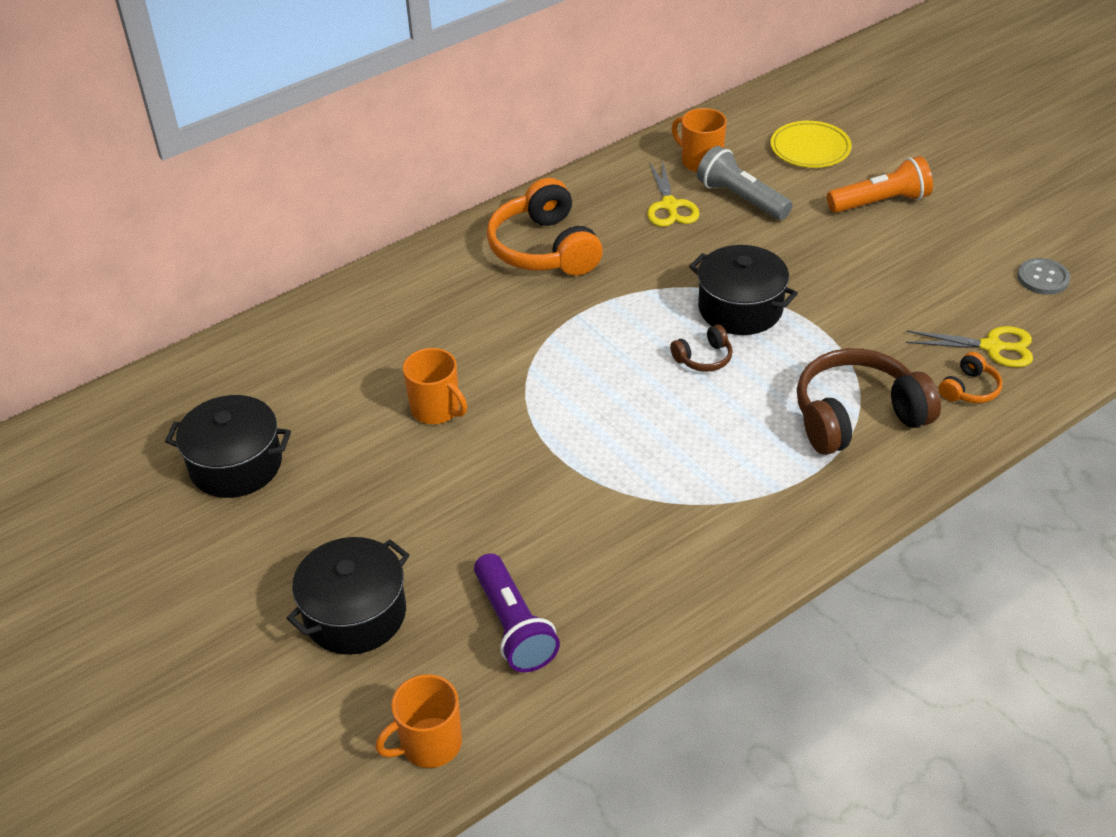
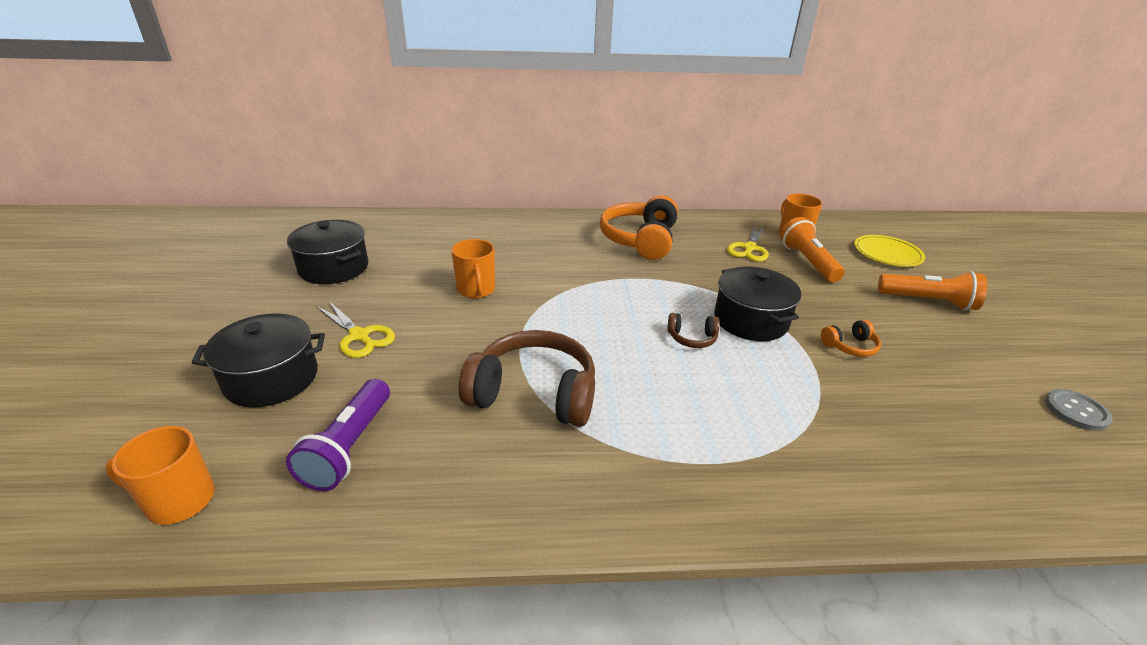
camera: 30 degrees right, 10 degrees down
(741, 198) = (807, 262): grey flashlight -> orange flashlight
(857, 416) = (795, 437): brown headphones -> brown headphones (534, 393)
(969, 389) = (935, 468): orange headphones -> orange headphones (850, 346)
(992, 347) = (983, 443): yellow scissors -> yellow scissors (359, 336)

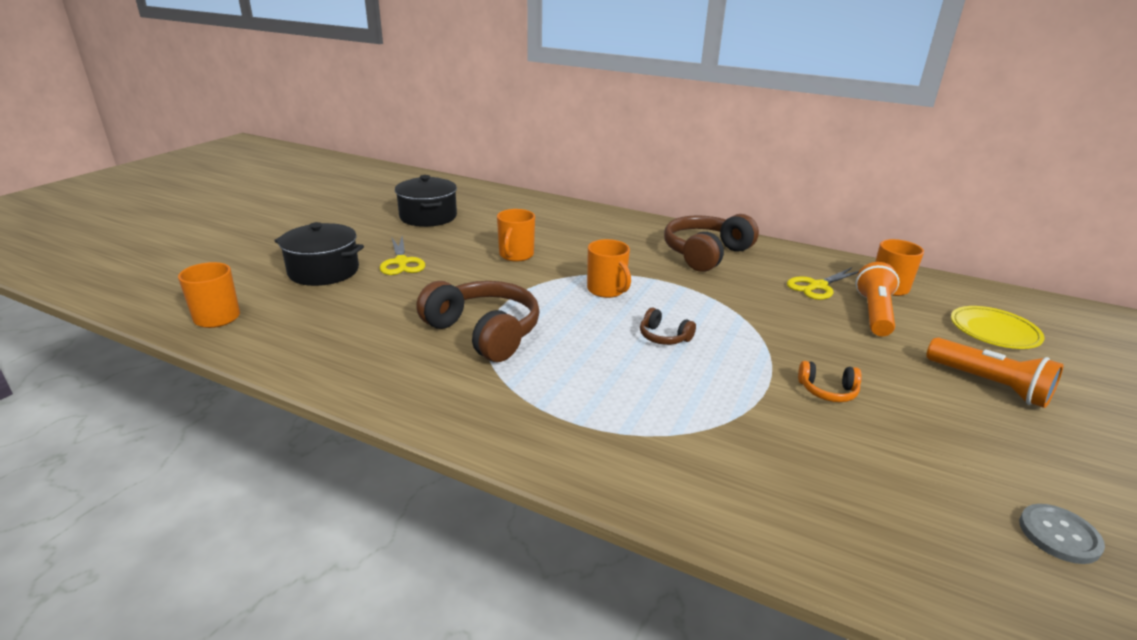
camera: 30 degrees right, 5 degrees down
(349, 447) = (329, 323): purple flashlight -> none
(598, 304) = (607, 290): none -> orange mug
(640, 240) = (705, 254): orange headphones -> brown headphones
(750, 320) = (741, 341): black pot -> none

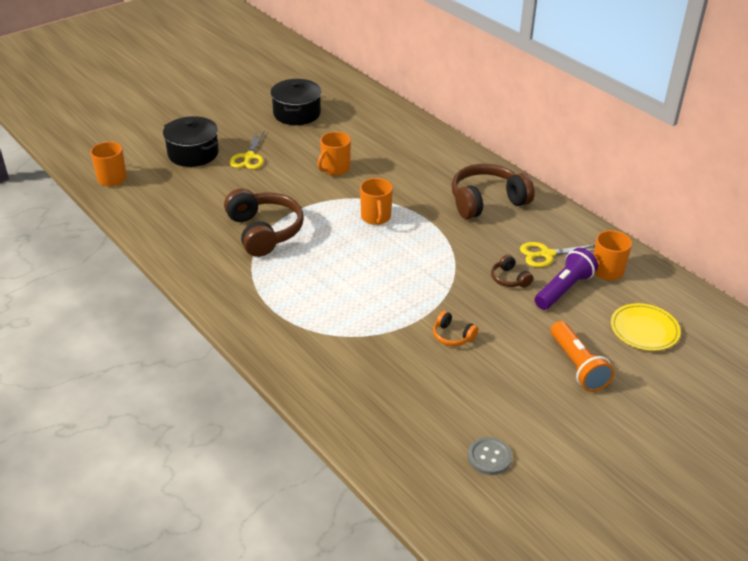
camera: 25 degrees right, 10 degrees up
(664, 337) = (381, 266): brown headphones -> brown headphones (509, 279)
(874, 313) = (564, 289): orange flashlight -> purple flashlight

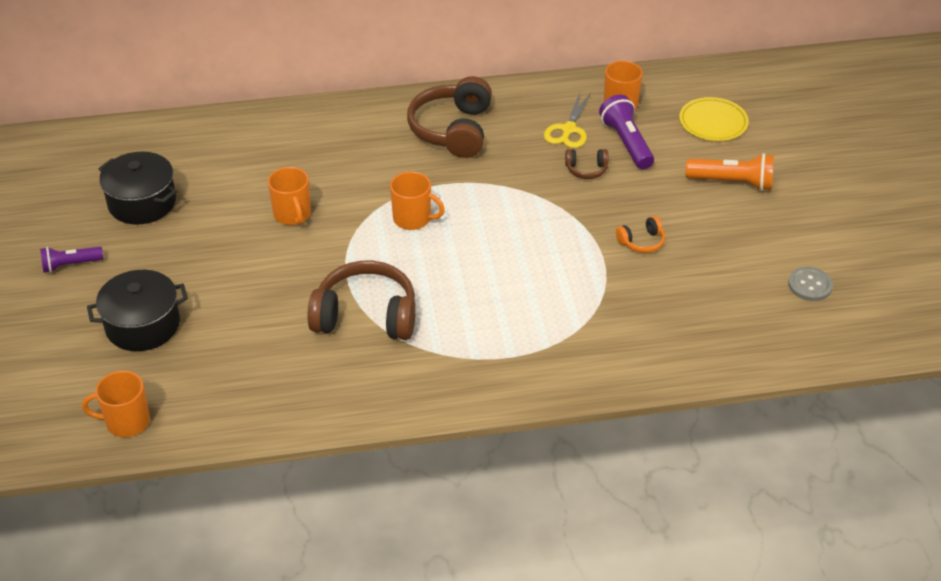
camera: 60 degrees left, 5 degrees up
(224, 112) = (70, 265): none -> purple flashlight
(249, 157) = (200, 277): yellow scissors -> none

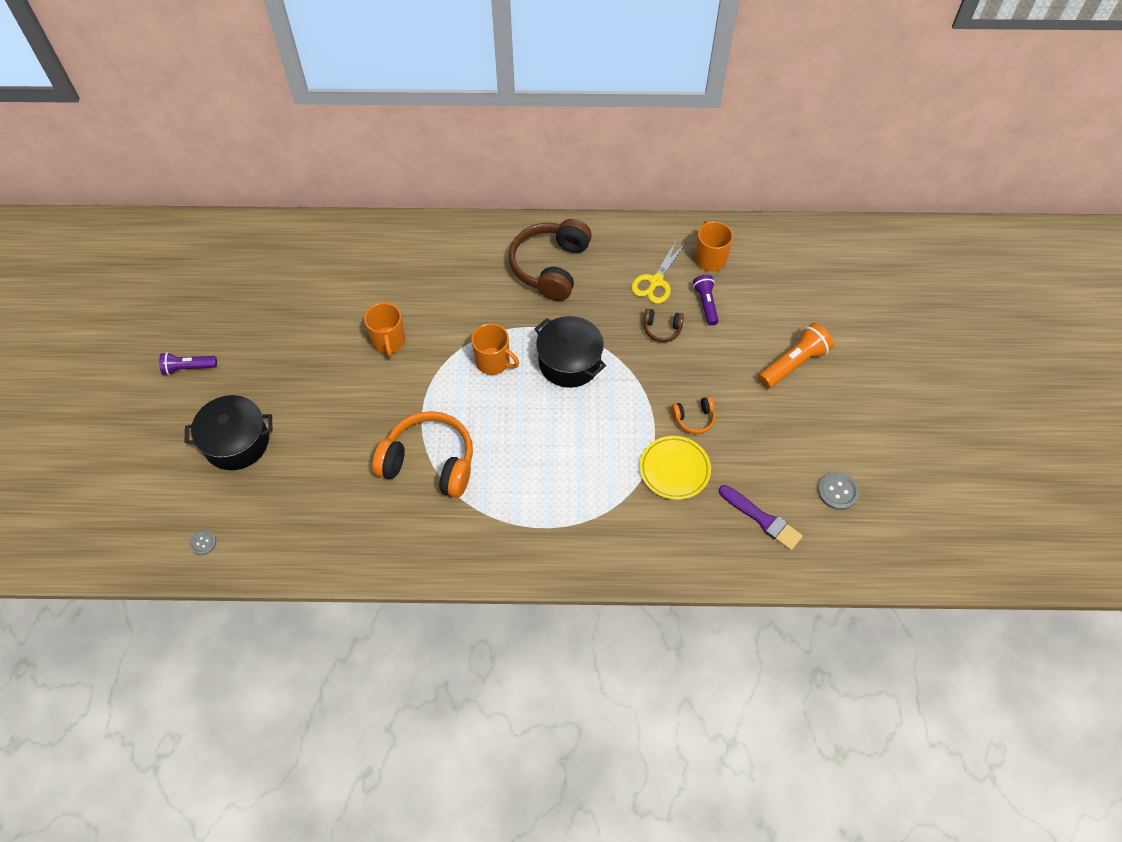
camera: 10 degrees right, 15 degrees up
(126, 422) = (203, 543): orange mug -> grey button
(142, 203) = (262, 309): black pot -> black pot (569, 362)
(366, 316) = (429, 462): brown headphones -> orange headphones
(626, 143) = (706, 304): purple flashlight -> purple flashlight, size x0.65
(713, 123) = (792, 292): yellow plate -> yellow plate (674, 469)
(732, 182) = (793, 363): orange flashlight -> orange flashlight turned 60 degrees counterclockwise
(738, 319) = (762, 519): none -> purple brush

